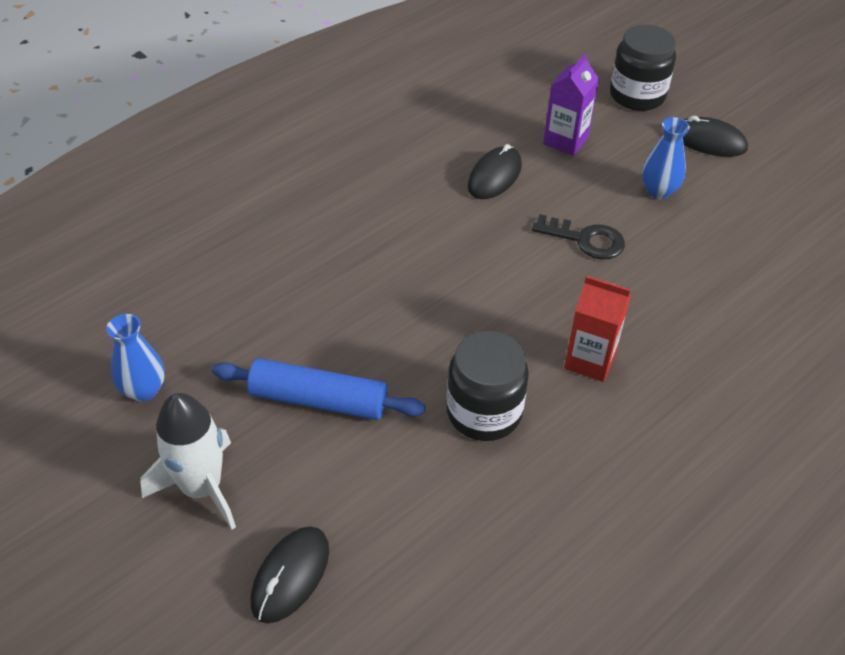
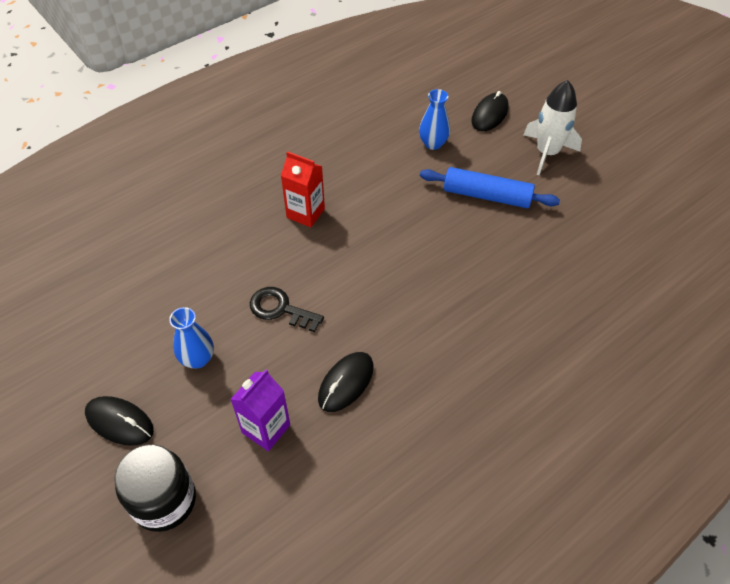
camera: 175 degrees left, 5 degrees up
(143, 390) = (601, 206): blue vase -> blue vase (433, 143)
(484, 412) = (381, 185): black jar -> none

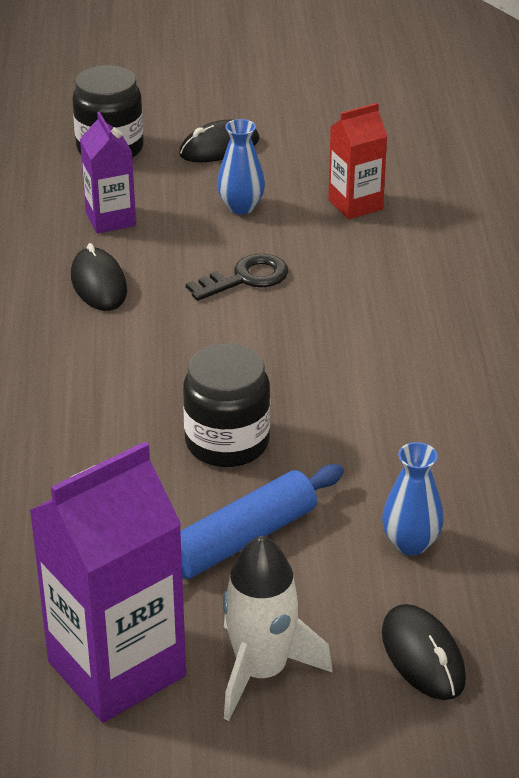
camera: 125 degrees right, 15 degrees down
(305, 213) = (382, 354): red carton -> red carton (355, 204)
(430, 236) = (227, 442): none -> black jar
(595, 194) = (117, 669): none -> purple carton

